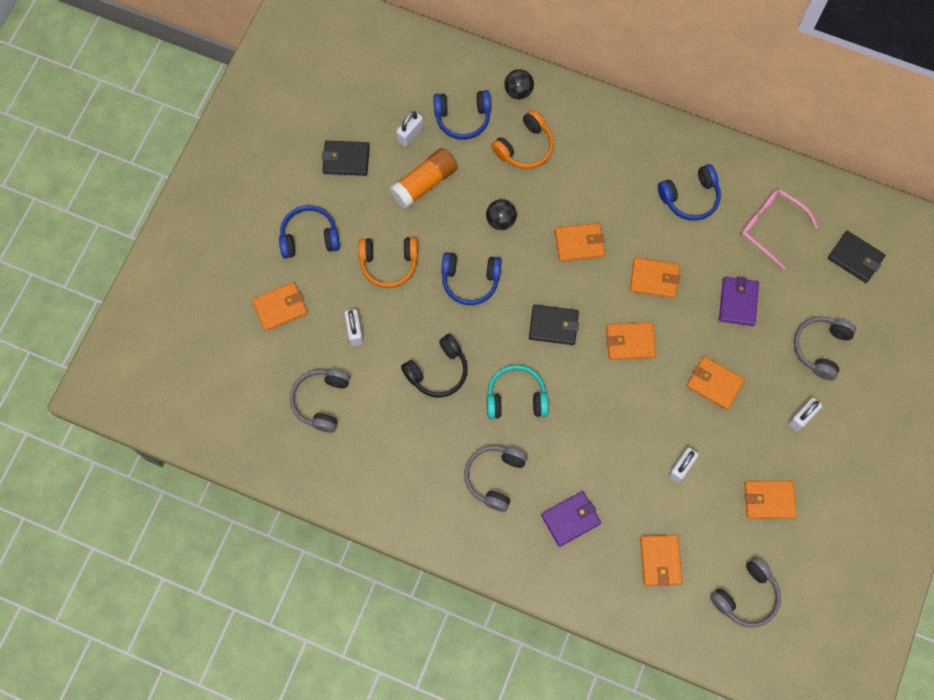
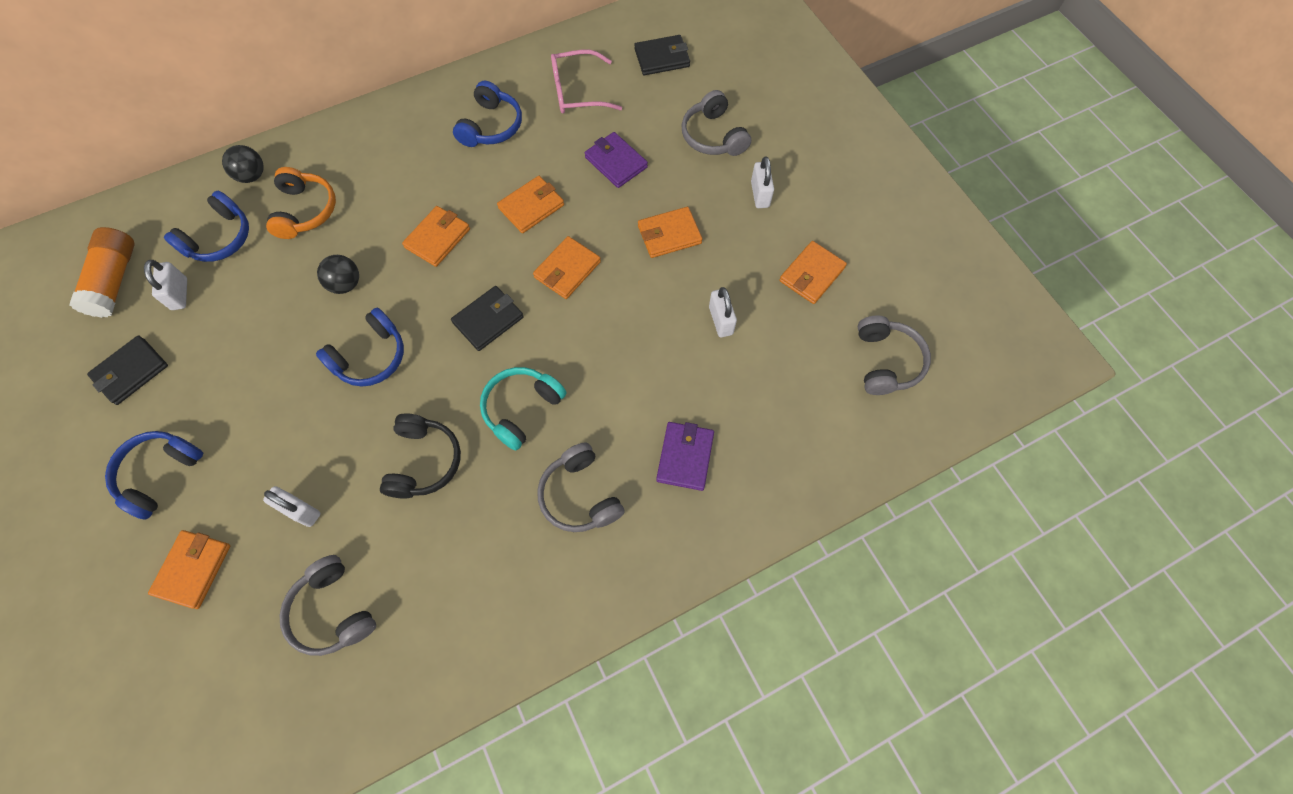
camera: 50 degrees left, 5 degrees down
(389, 264) = (273, 418): orange headphones -> none
(424, 183) = (237, 320): orange glue stick -> orange glue stick (115, 280)
(660, 560) = (793, 408): orange wallet -> none

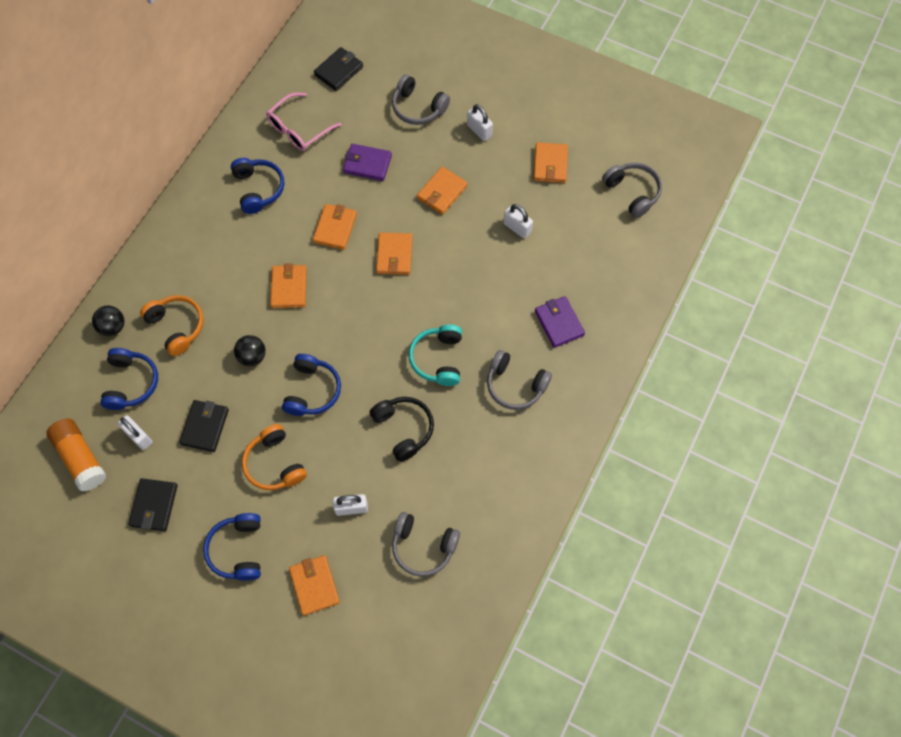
camera: 35 degrees left, 0 degrees up
(271, 408) = (274, 464): none -> orange headphones
(488, 320) = (370, 319): black wallet -> black wallet (205, 427)

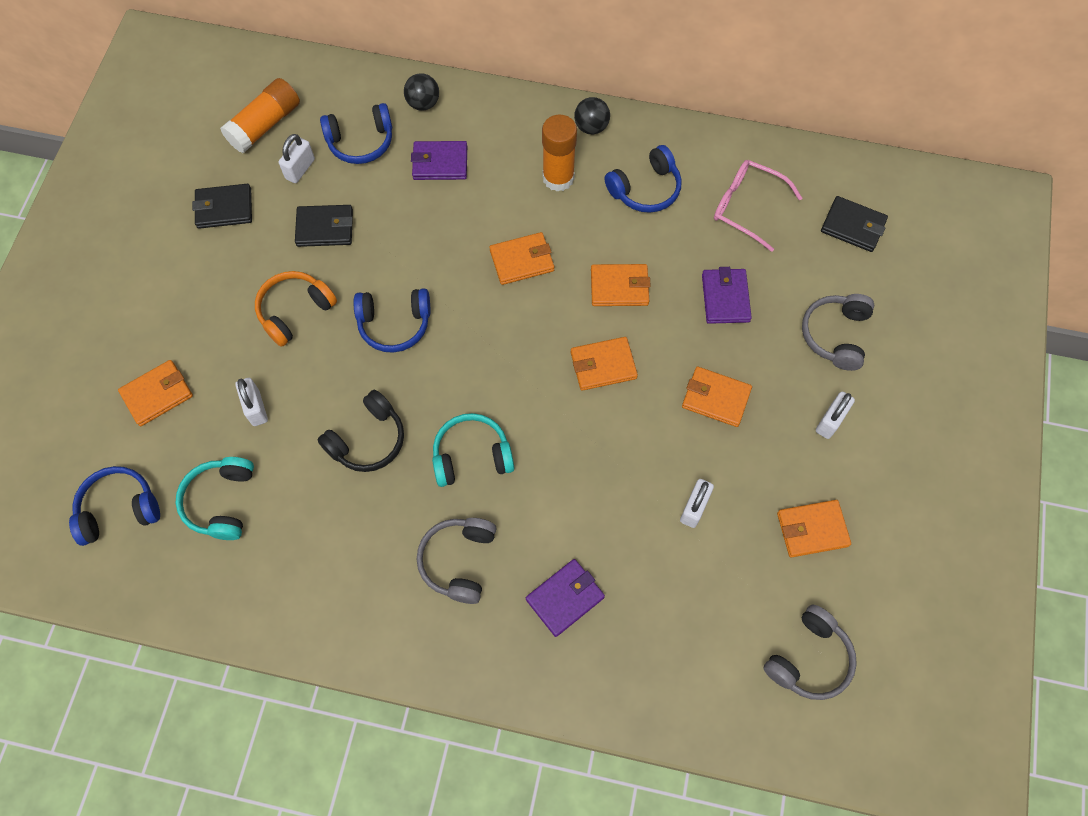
camera: 75 degrees right, 0 degrees up
(177, 326) = (440, 163): orange headphones -> purple wallet
(225, 245) = (558, 178): none -> orange glue stick
(238, 550) = (187, 304): blue headphones -> blue headphones (119, 509)
(252, 356) = (422, 249): black ball -> black ball (591, 127)
(423, 547) = (221, 502): grey headphones -> turquoise headphones

